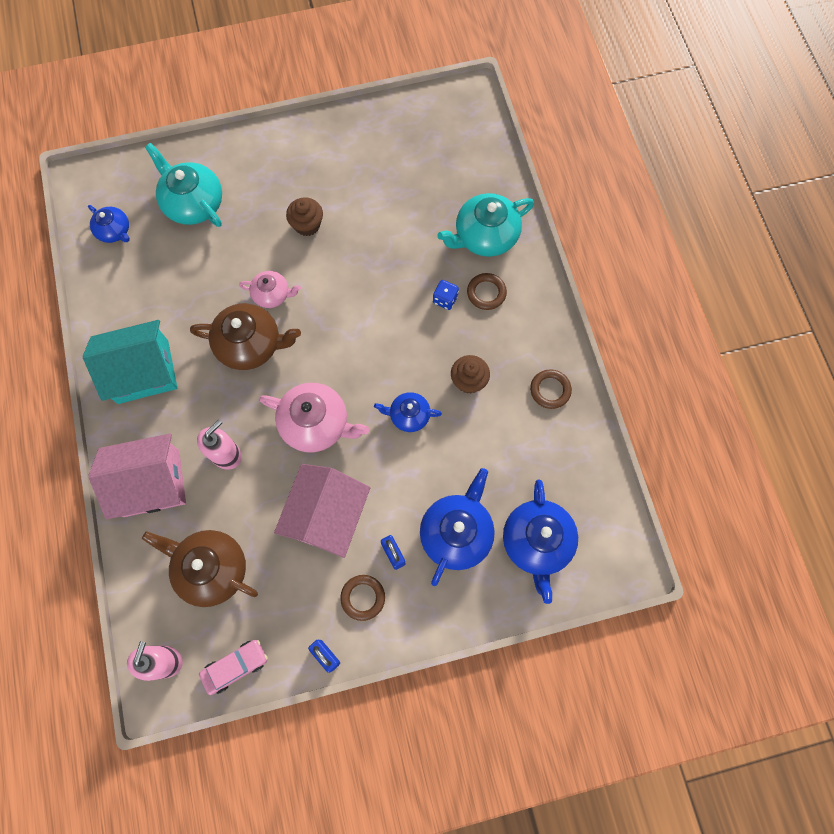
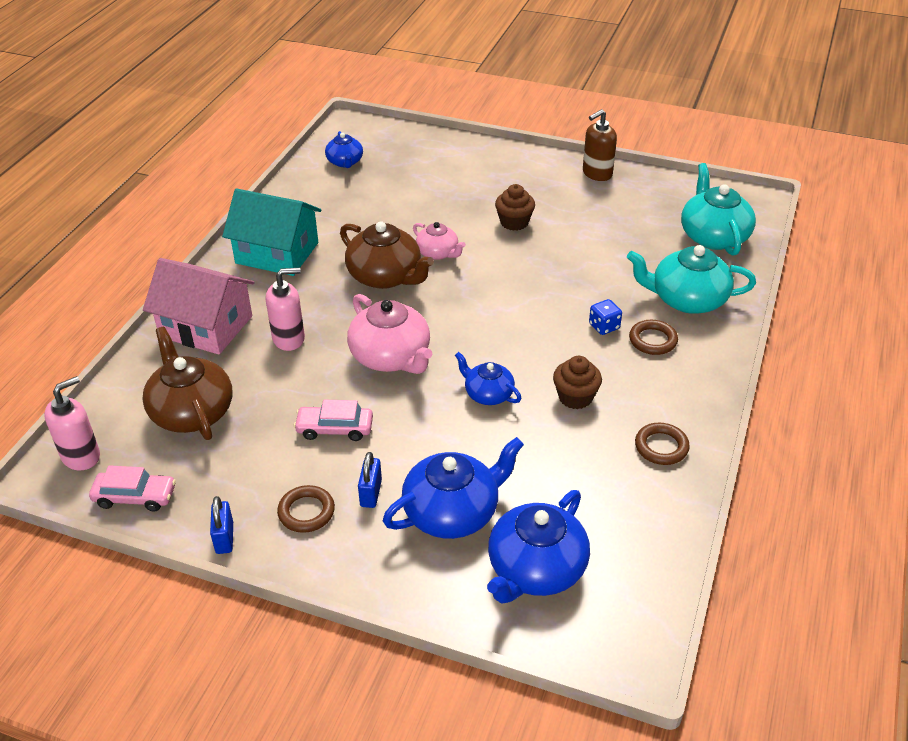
camera: 35 degrees right, 30 degrees down
(193, 203) = (426, 171): turquoise teapot -> turquoise teapot (713, 236)
(327, 515) = (335, 428): pink house -> pink car
(333, 129) = (597, 173): none -> brown soap dispenser

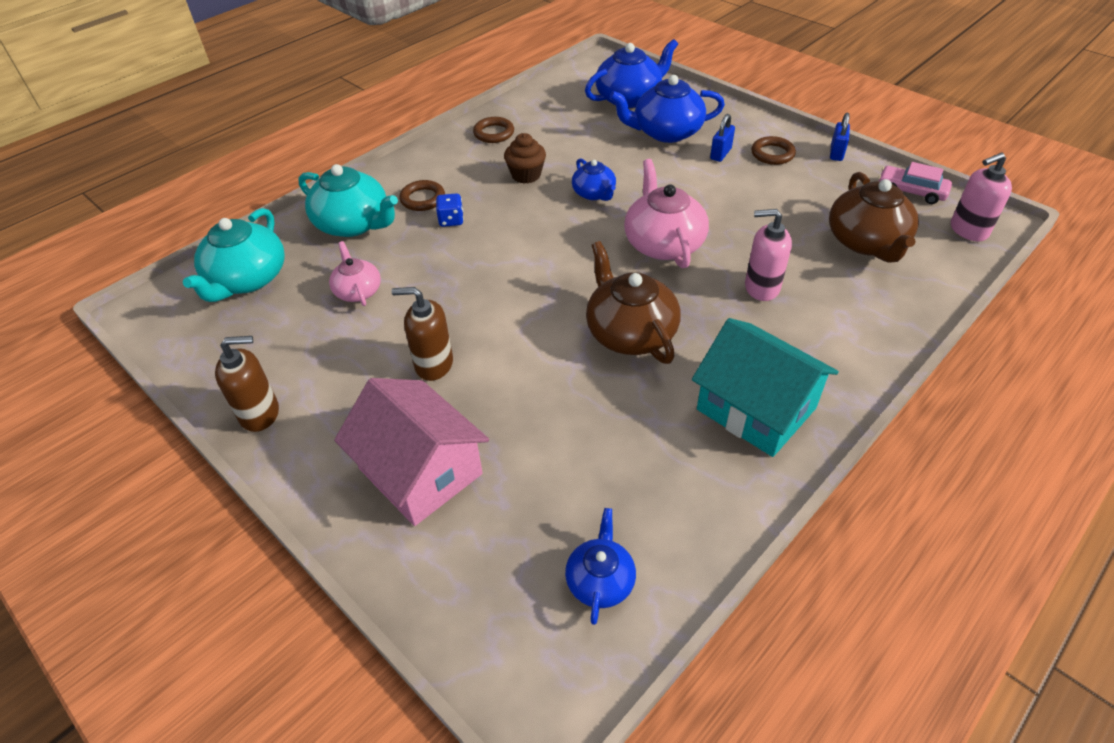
camera: 155 degrees left, 5 degrees up
(206, 326) = (854, 326): pink house -> pink house (420, 471)
(335, 428) = (736, 199): pink car -> none
(438, 253) = (553, 347): pink teapot -> pink teapot (358, 291)
(514, 222) = (433, 364): brown cupcake -> brown soap dispenser

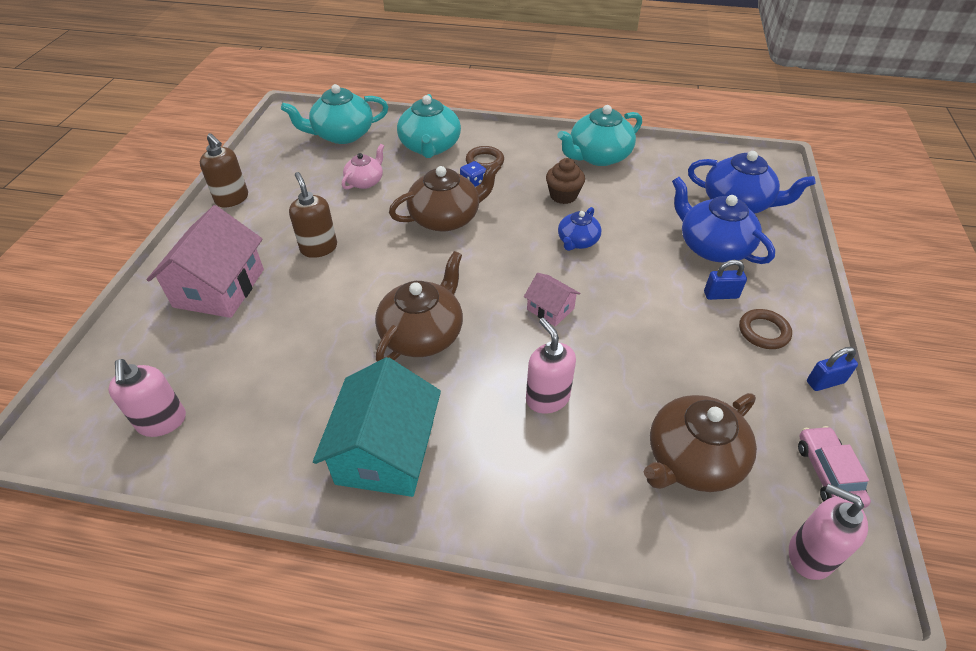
camera: 55 degrees right, 0 degrees up
(481, 257) = (446, 218): none -> brown teapot
(494, 133) = (598, 156): brown ring -> turquoise teapot
(600, 580) = (162, 422): blue teapot -> pink soap dispenser
(663, 243) = (550, 309): pink teapot -> pink house

